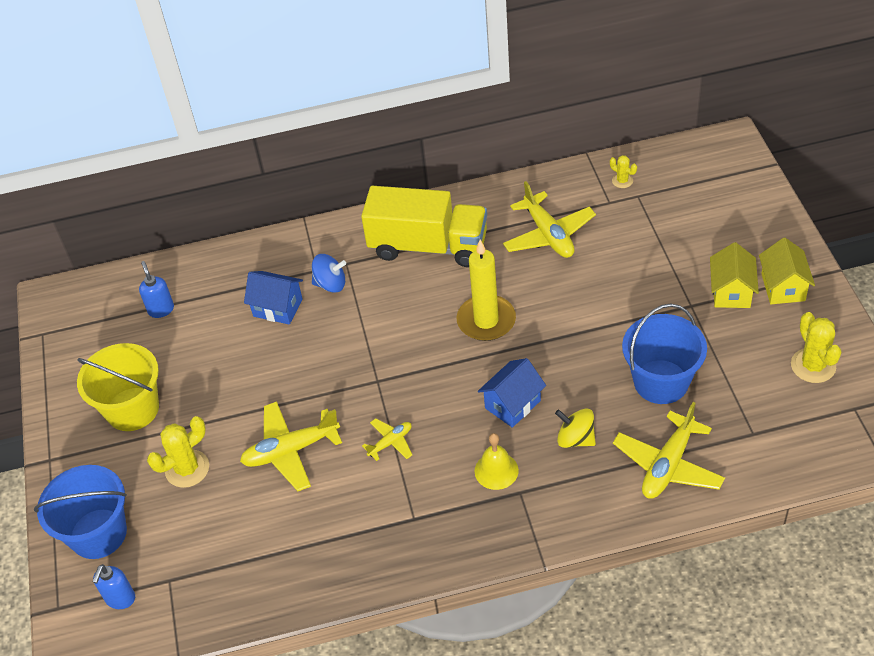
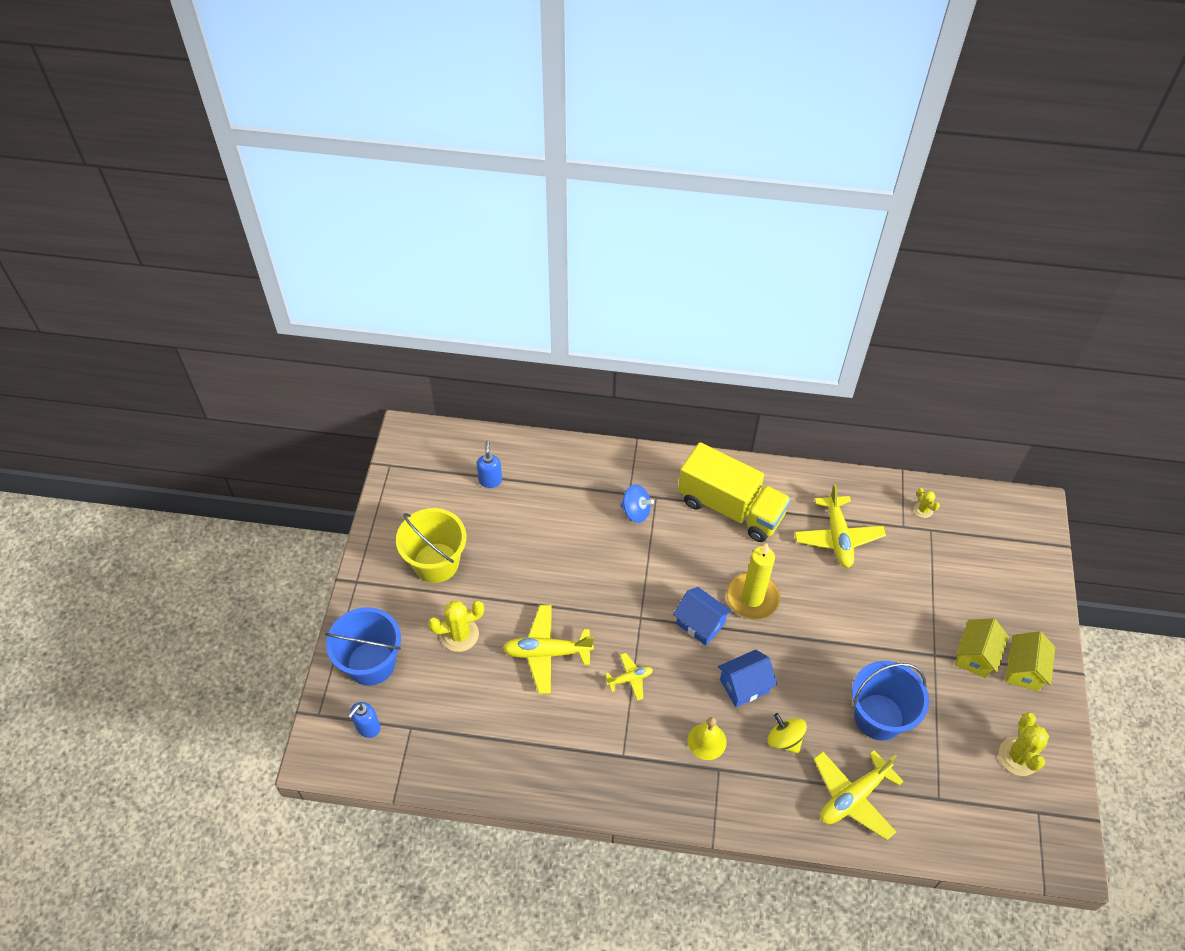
camera: 15 degrees right, 5 degrees up
(278, 308) = (584, 516): blue house -> blue house (700, 624)

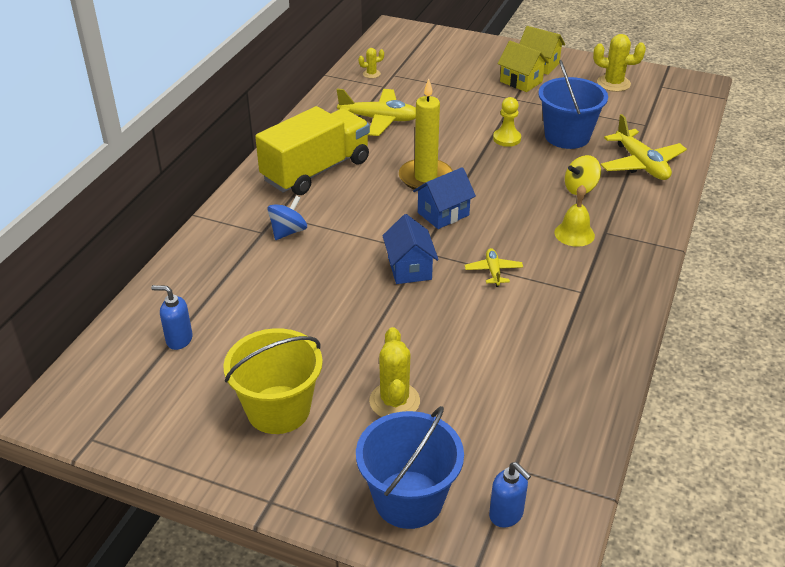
camera: 75 degrees left, 15 degrees down
(546, 652) = (443, 328): yellow plane -> none
(744, 685) = (519, 200): blue house -> blue house (409, 268)
(850, 658) = (507, 139): none -> yellow pawn

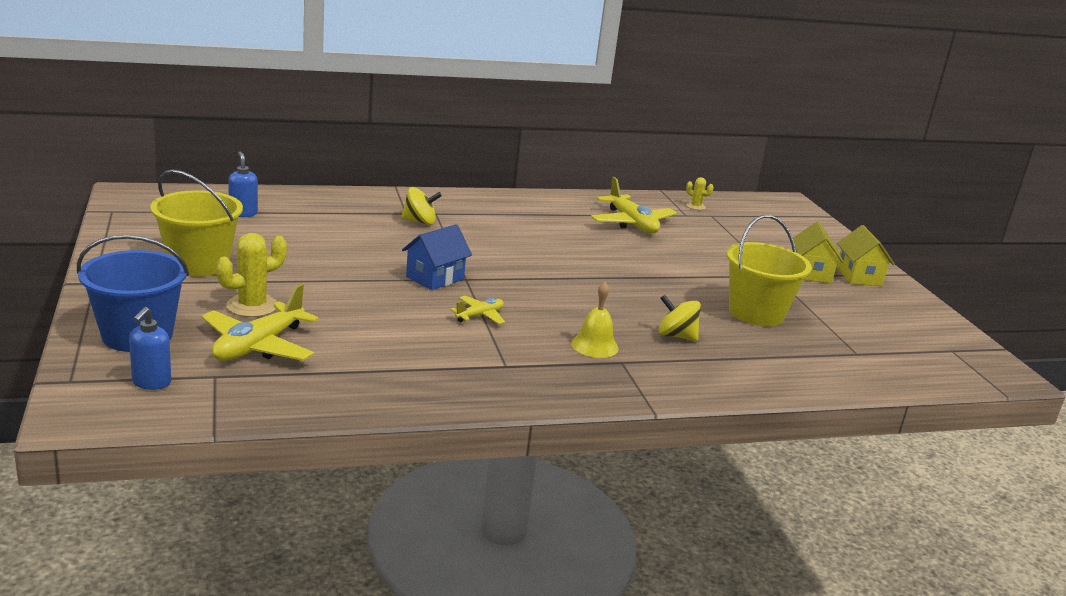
camera: 50 degrees right, 15 degrees down
(288, 231) = (420, 222): blue spinning top -> yellow spinning top
(316, 171) = (516, 215): yellow truck -> none
(425, 178) = (576, 259): yellow candle -> none
(443, 214) = (533, 277): blue house -> none
(507, 139) = (699, 284): yellow pawn -> none
(567, 136) = (756, 313): blue bucket -> yellow bucket
(613, 83) = (902, 321): yellow cactus -> none
(641, 164) = (775, 363): yellow plane -> yellow plane (258, 346)

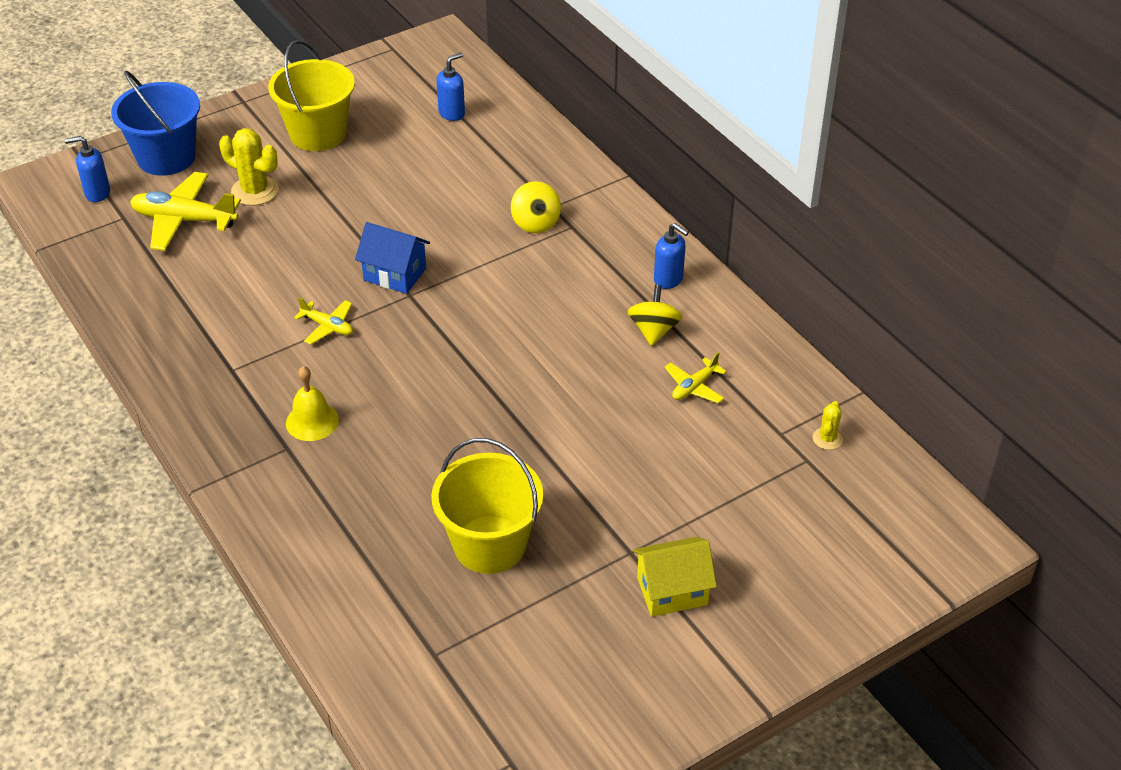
camera: 75 degrees right, 20 degrees up
(521, 203) = (668, 280): none -> blue soap dispenser
(632, 223) = (694, 387): yellow plane -> yellow plane, size x0.54
(676, 336) = (376, 480): yellow spinning top -> yellow spinning top (654, 330)
(858, 276) = (705, 648): yellow house -> none

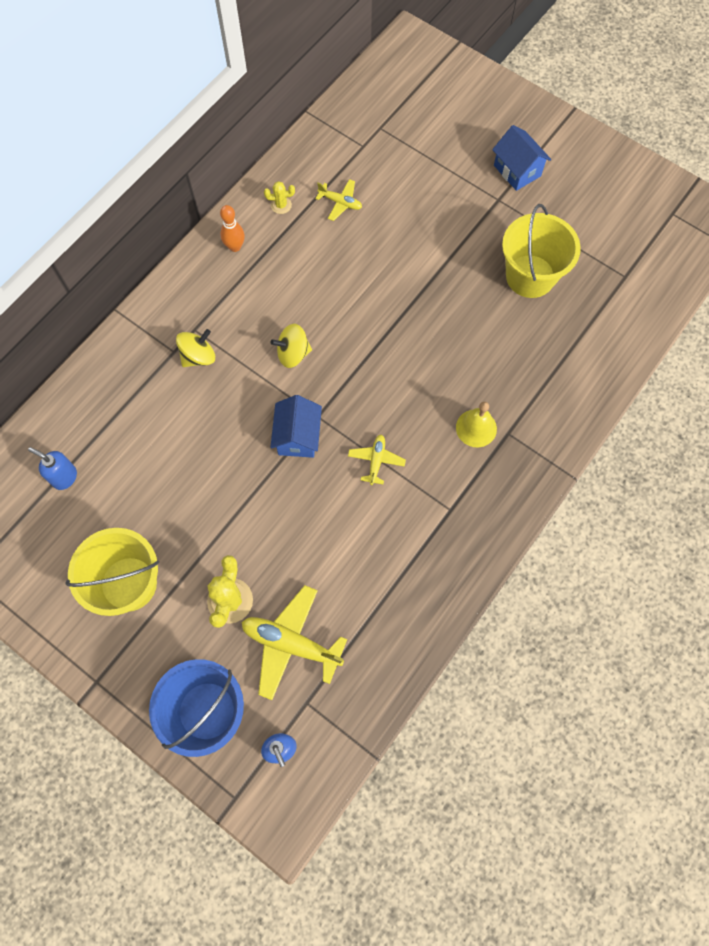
camera: 110 degrees left, 25 degrees up
(184, 220) = (291, 644): yellow plane -> yellow plane turned 120 degrees clockwise
(654, 330) = (293, 241): yellow spinning top -> yellow spinning top (293, 354)
(668, 280) = (235, 247): blue soap dispenser -> orange bowling pin
(672, 591) = (517, 170): yellow house -> blue house
(827, 439) = (357, 121): yellow cactus -> yellow cactus (281, 205)

